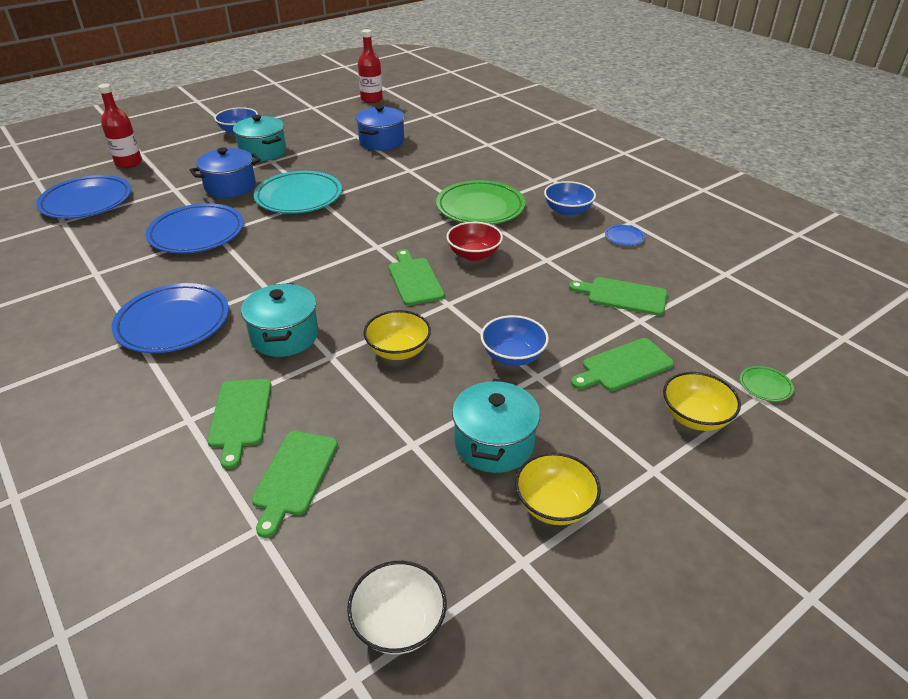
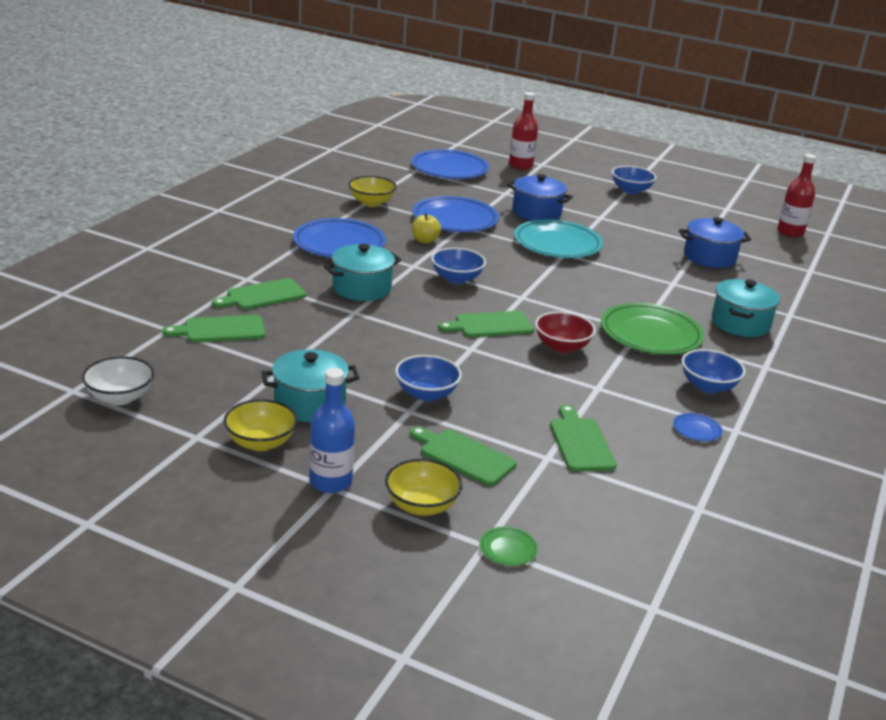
camera: 60 degrees right, 10 degrees down
(221, 264) = (425, 240): none -> yellow apple
(263, 152) = (610, 209): turquoise pot -> turquoise pot (740, 323)
(314, 270) = (456, 278): none -> blue bowl
(398, 350) = (386, 339): yellow bowl -> yellow bowl (371, 202)
(414, 279) = (490, 325): green cutting board -> green cutting board turned 150 degrees counterclockwise
(642, 469) = (330, 481): none -> blue bottle

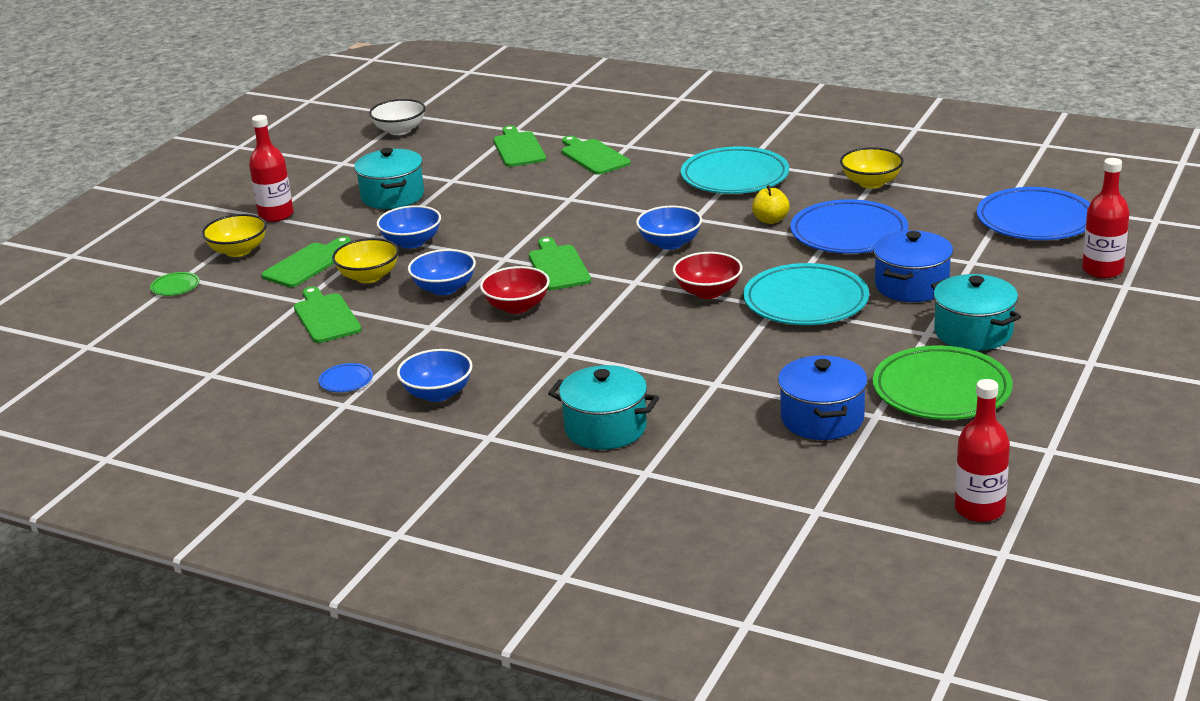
camera: 95 degrees right, 0 degrees up
(260, 442) = (333, 185): yellow bowl -> yellow bowl (369, 276)
(330, 481) = (276, 215): blue bottle -> red bottle
(339, 244) = (735, 177): blue plate -> turquoise plate
(362, 288) = (626, 197): turquoise pot -> turquoise pot (973, 332)
(541, 273) = (708, 292): none -> red bowl
(580, 442) = (326, 317): green cutting board -> green cutting board turned 105 degrees counterclockwise
(631, 190) = (1067, 361): blue bowl -> blue bowl (444, 288)
(650, 334) = (559, 361): green plate -> green plate (941, 390)

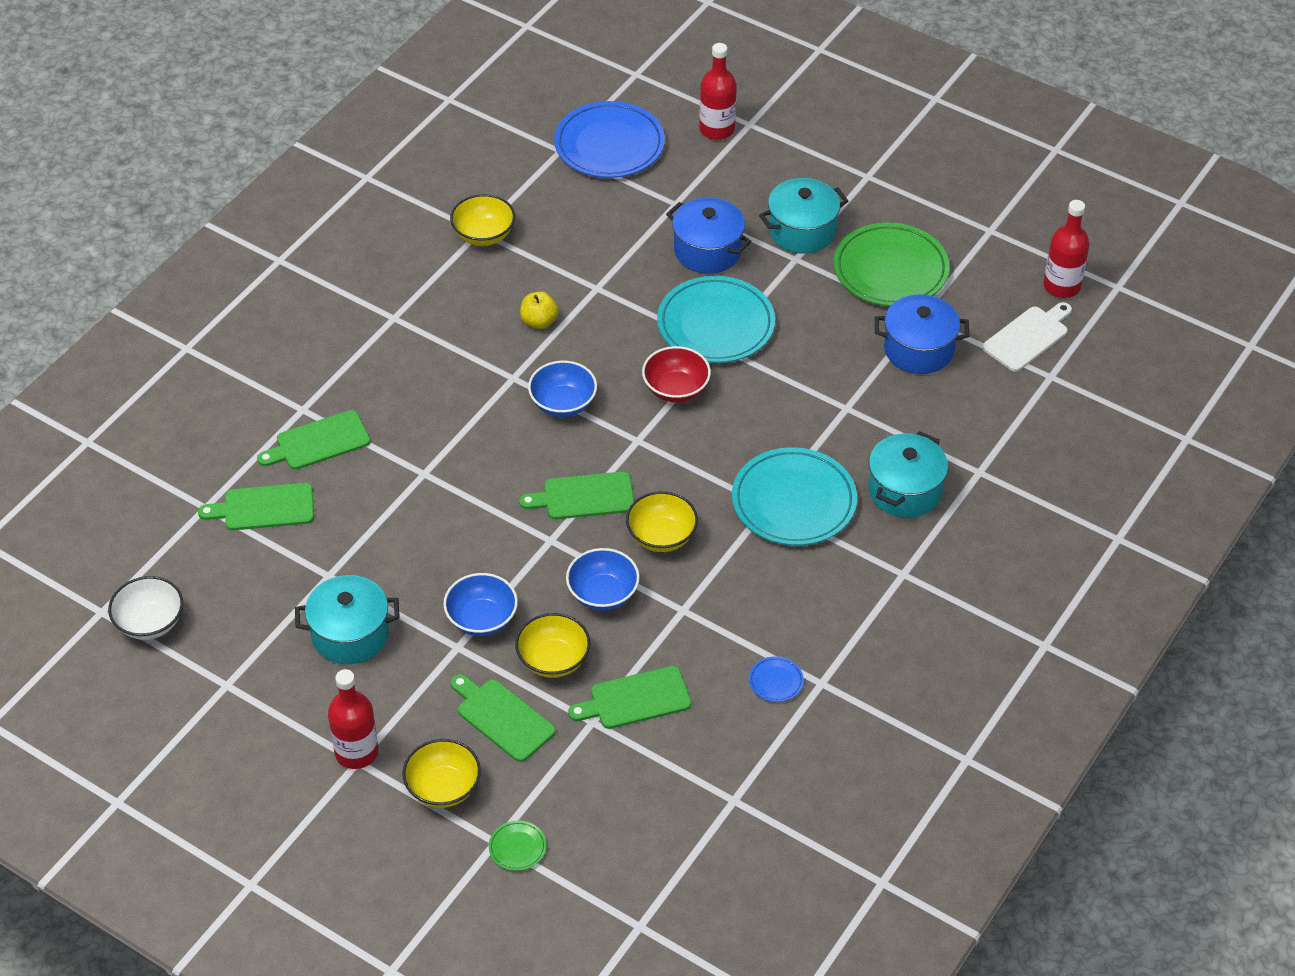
camera: 85 degrees left, 20 degrees up
(437, 393) = (817, 608): blue bowl -> none
(517, 306) = (661, 536): red bowl -> yellow bowl
(735, 177) = (426, 332): turquoise plate -> turquoise plate (794, 502)
(848, 234) = (590, 271): blue plate -> none
(876, 490) = (1028, 337): none -> white cutting board

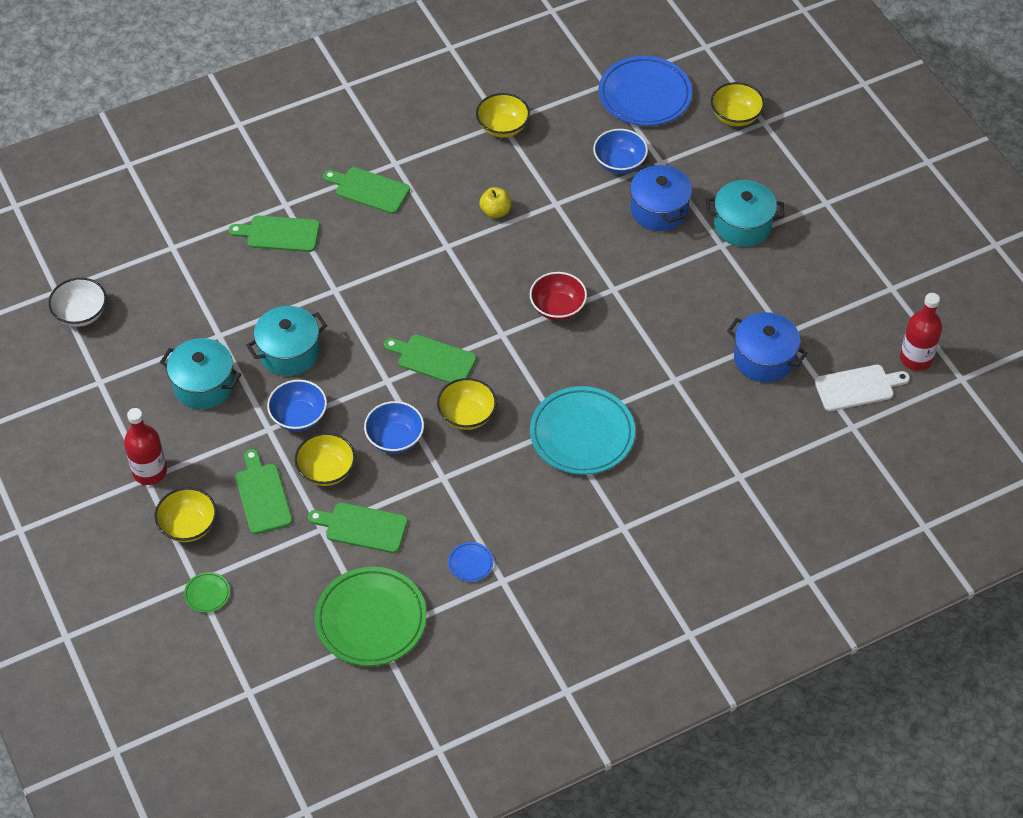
camera: 30 degrees right, 5 degrees up
(264, 508) = (210, 266): green cutting board -> green cutting board (369, 190)
(563, 404) = (468, 282): blue bowl -> blue bowl (619, 163)
(715, 325) = (623, 271): turquoise plate -> none
(717, 129) = (735, 116): red bottle -> yellow bowl
(890, 270) = (788, 286): green plate -> green plate (371, 619)
(905, 490) = (671, 464): turquoise pot -> turquoise pot (289, 352)

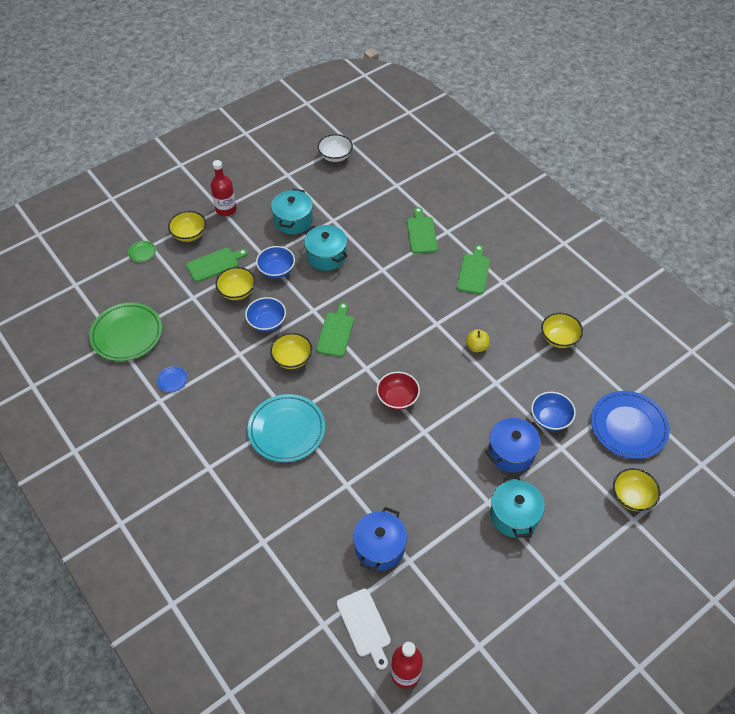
camera: 80 degrees right, 0 degrees up
(362, 527) = (195, 318): green cutting board -> none

